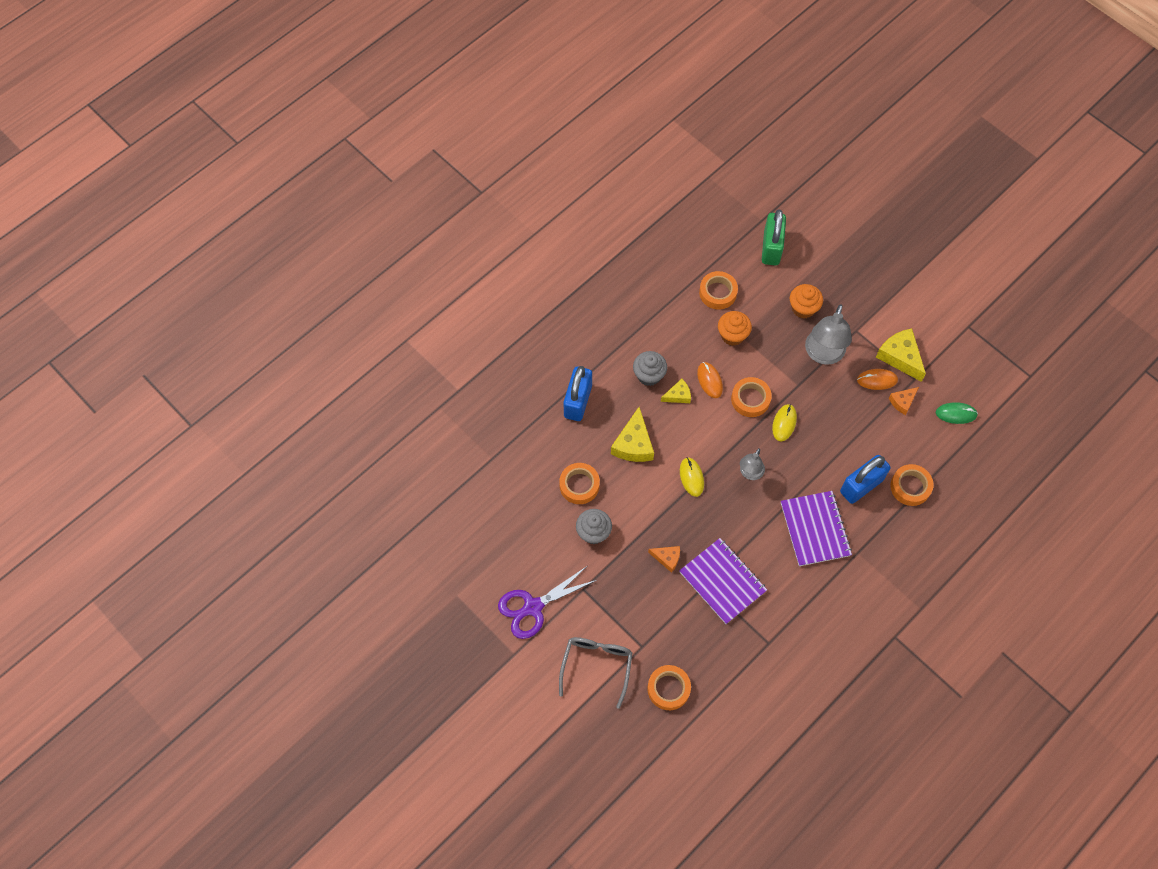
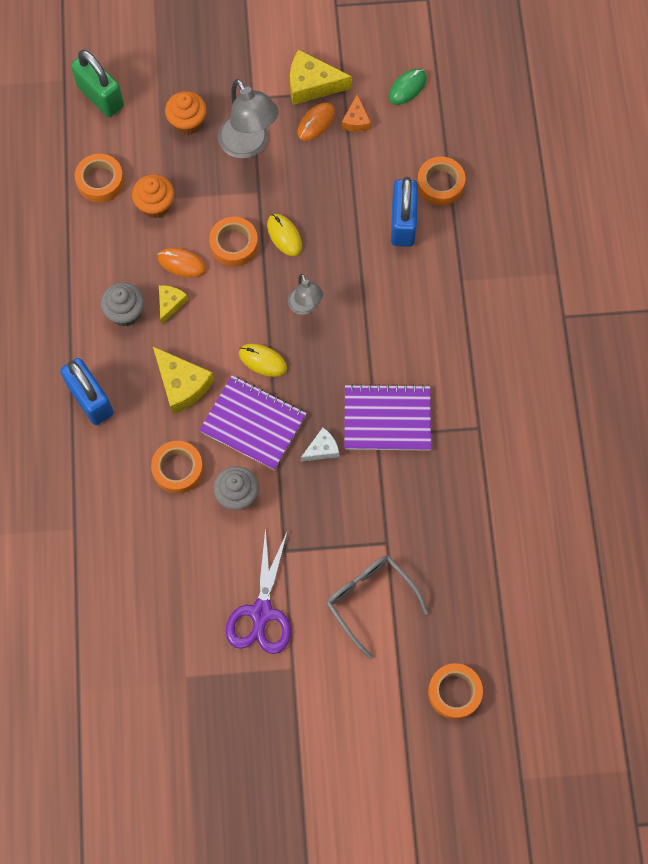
camera: 50 degrees left, 5 degrees up
(667, 558) = (322, 449): orange cheese -> white cheese
(668, 689) = (447, 552): orange tape -> orange tape (454, 692)
(815, 529) = (408, 297): purple notebook -> purple notebook (253, 423)

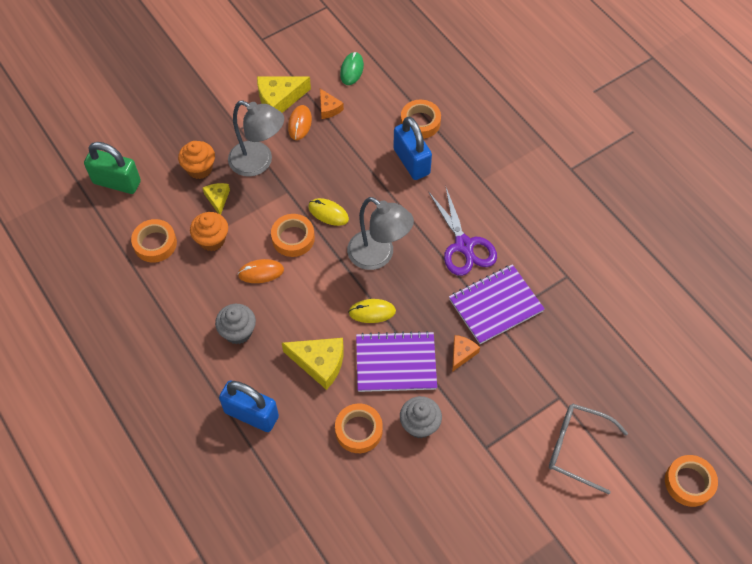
camera: 30 degrees left, 10 degrees down
(170, 304) = (270, 307): yellow cheese -> yellow cheese (217, 199)
(261, 612) = (500, 507): purple scissors -> purple scissors (464, 245)
(305, 307) = (378, 256): grey lamp -> grey lamp, size x1.72
(322, 449) = (462, 353): white cheese -> orange cheese

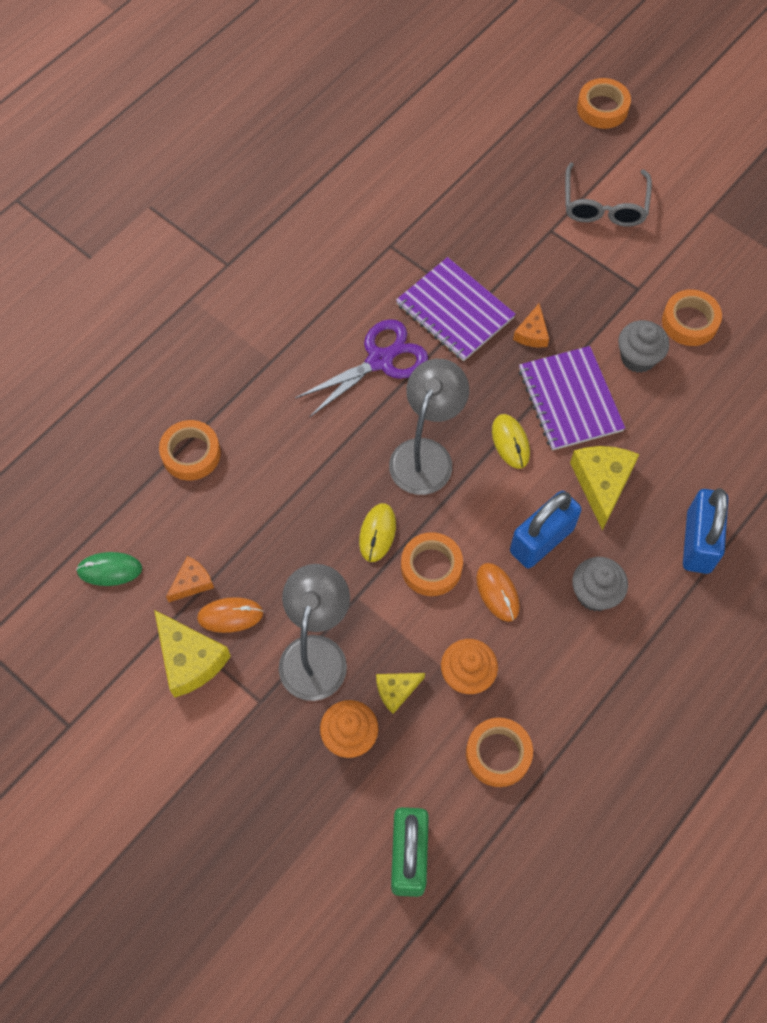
camera: 105 degrees left, 5 degrees up
(358, 430) = (670, 418): orange tape -> orange tape (689, 322)
(411, 161) = (262, 449): blue padlock -> blue padlock (541, 540)
(462, 353) = (532, 333): orange cheese -> orange cheese turned 90 degrees counterclockwise

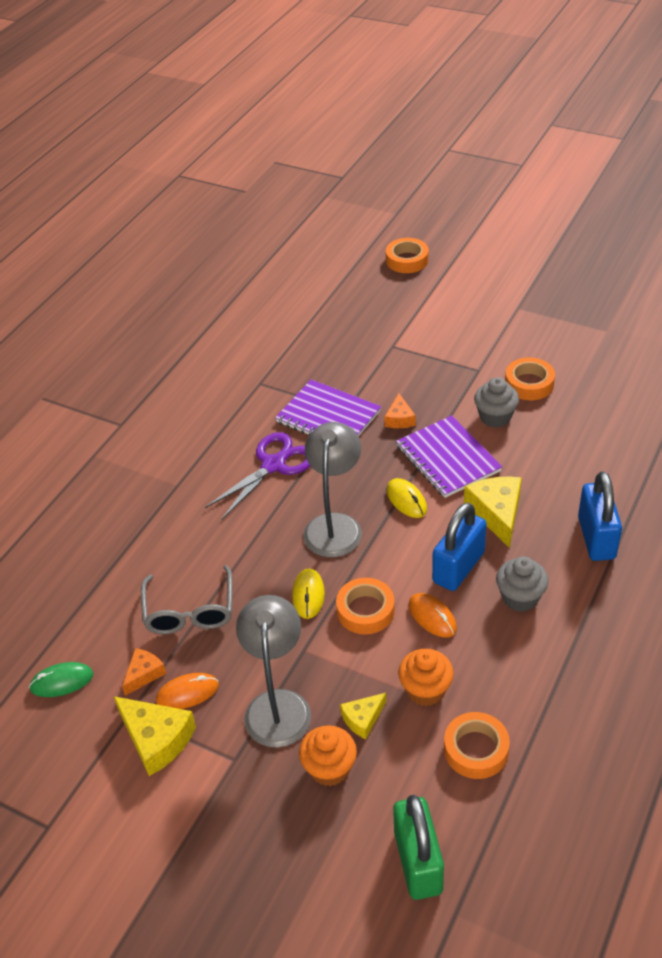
camera: 10 degrees left, 20 degrees down
(191, 454) = (119, 571): orange tape -> none
(604, 205) = (430, 321): grey glasses -> grey glasses (190, 611)

